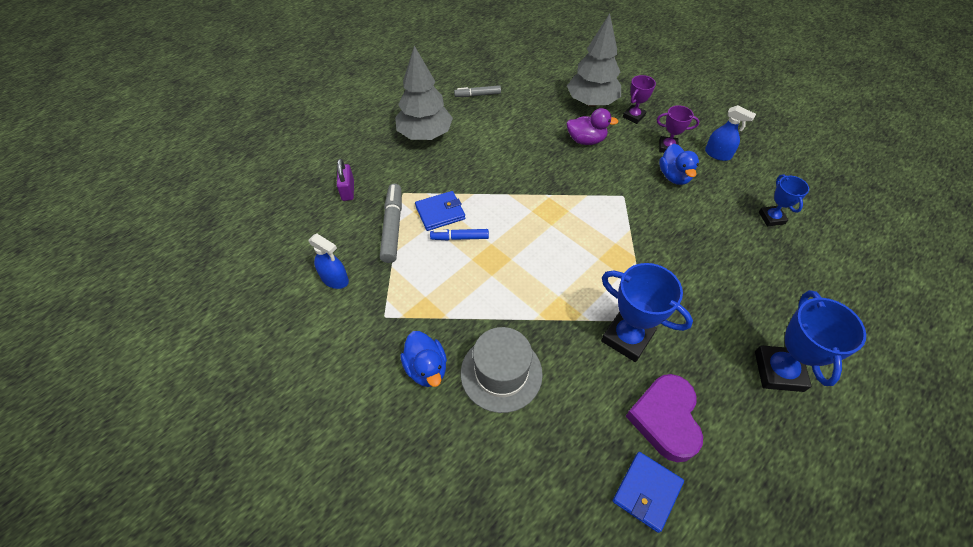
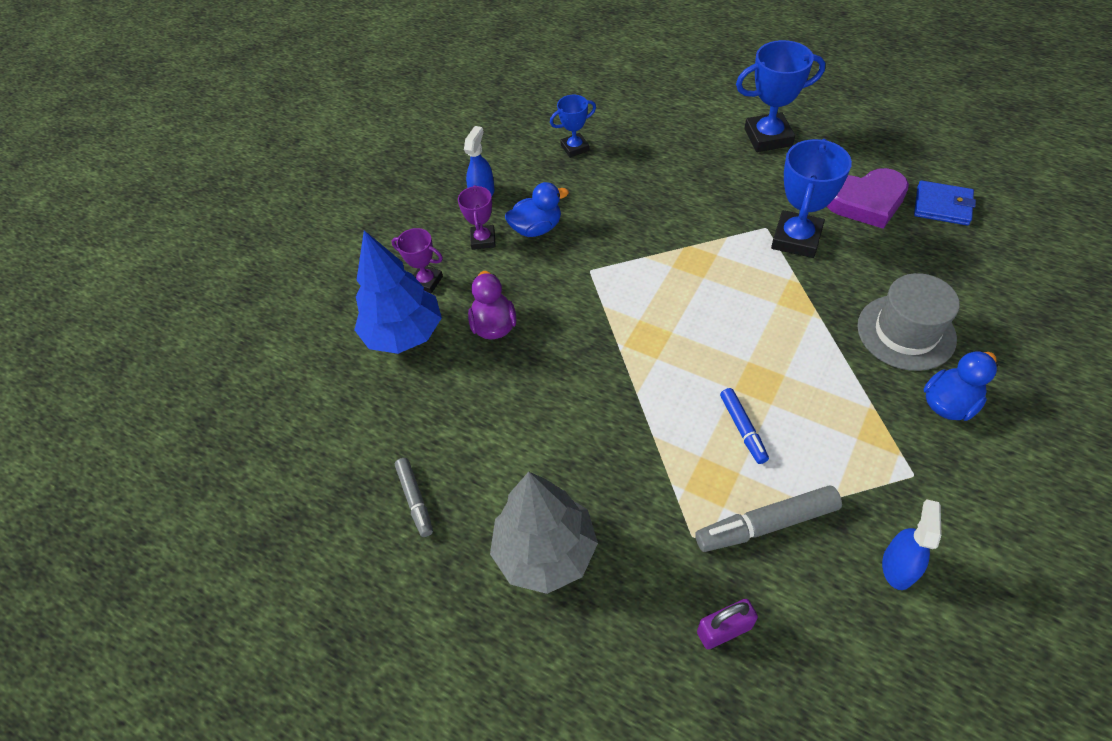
camera: 100 degrees left, 0 degrees up
(440, 213) = (709, 468): blue wallet -> none
(591, 102) = (404, 334): grey tree -> blue tree

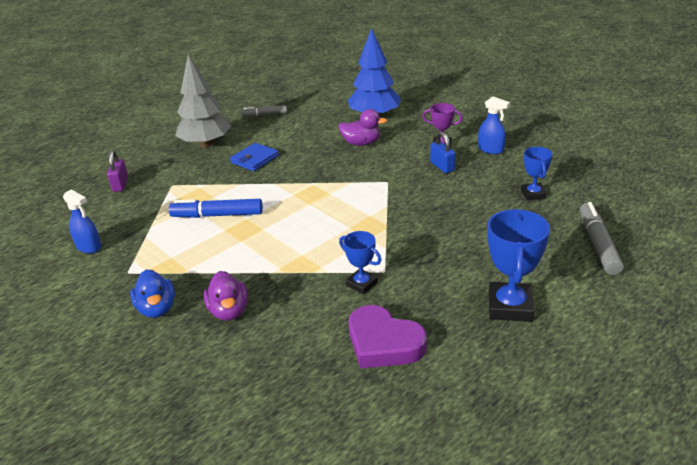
camera: 105 degrees right, 20 degrees down
(426, 281) = (413, 125): purple trophy -> none
(536, 228) = (442, 166): blue duck -> blue padlock
(742, 429) = (217, 215): blue marker -> blue marker, size x1.61
(766, 524) = (155, 209): grey marker -> grey marker (598, 244)
(796, 239) = (361, 284): blue trophy -> blue trophy, size x0.59
(866, 202) = (383, 343): purple heart -> purple heart turned 60 degrees counterclockwise
(906, 332) = (229, 311): grey hat -> purple duck
(942, 206) = (349, 397): blue wallet -> blue wallet (254, 159)

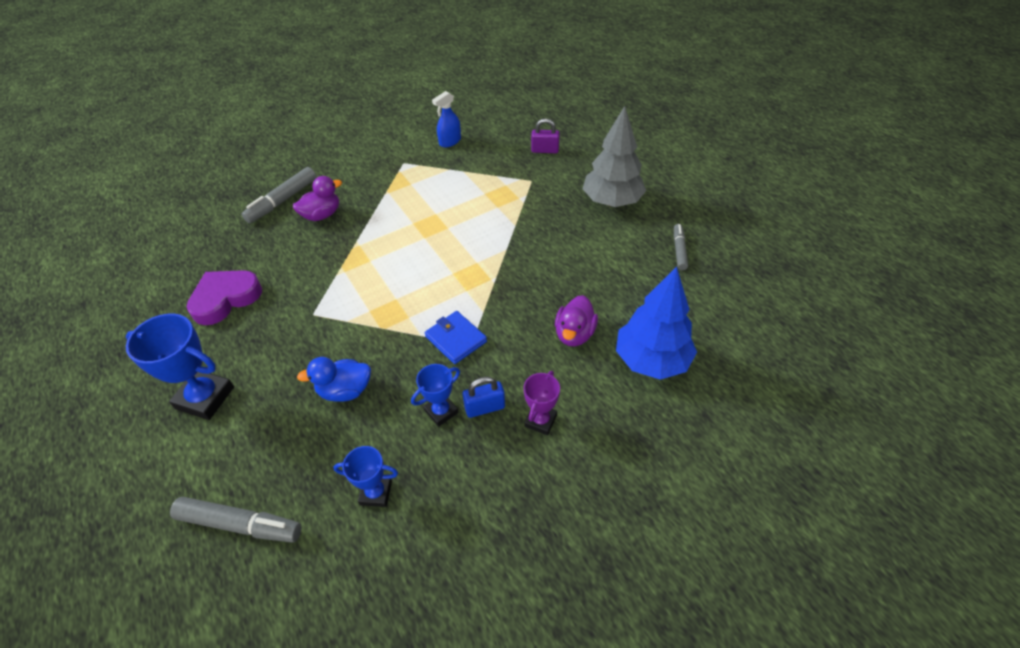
camera: 100 degrees right, 15 degrees up
(157, 309) = (349, 179): blue duck -> blue duck (345, 391)
(200, 357) = (282, 201): none -> grey marker
(217, 215) = (463, 209): blue marker -> none
(229, 311) = (322, 215): purple duck -> purple duck turned 150 degrees clockwise
(254, 159) = (564, 237): blue wallet -> blue wallet (456, 339)
(361, 284) = (305, 296): blue trophy -> blue trophy (441, 411)
(491, 149) = (510, 480): blue spray bottle -> none

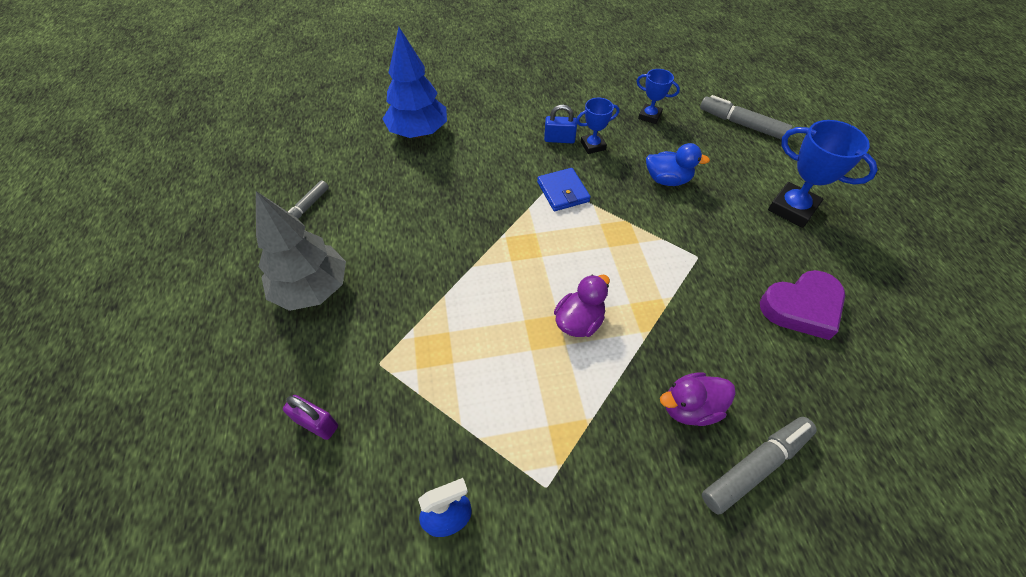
camera: 160 degrees left, 5 degrees up
(540, 421) = (523, 122): purple trophy -> none
(574, 334) = (461, 166): purple duck -> purple duck (579, 321)

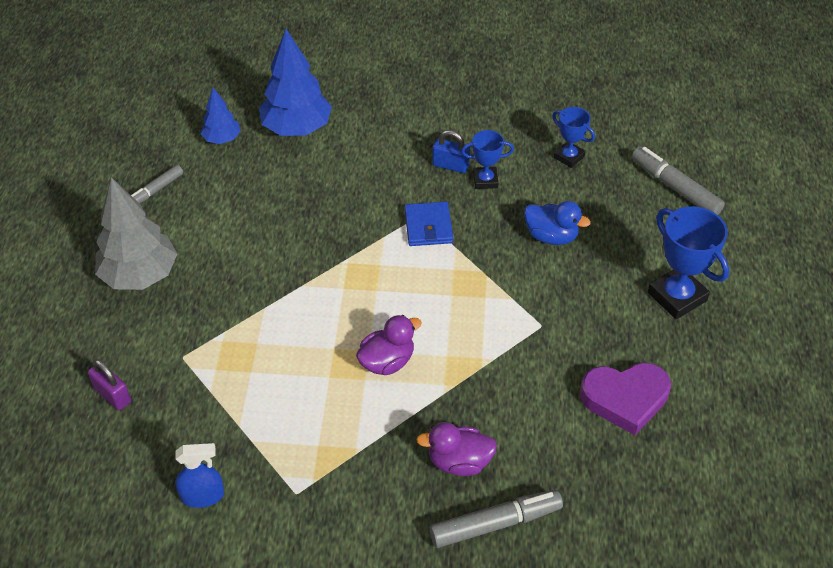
camera: 15 degrees right, 5 degrees down
(355, 153) = (222, 139): none -> blue tree

